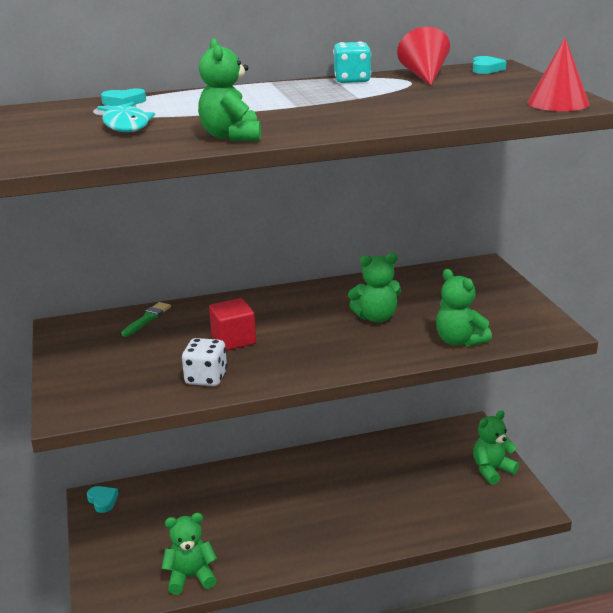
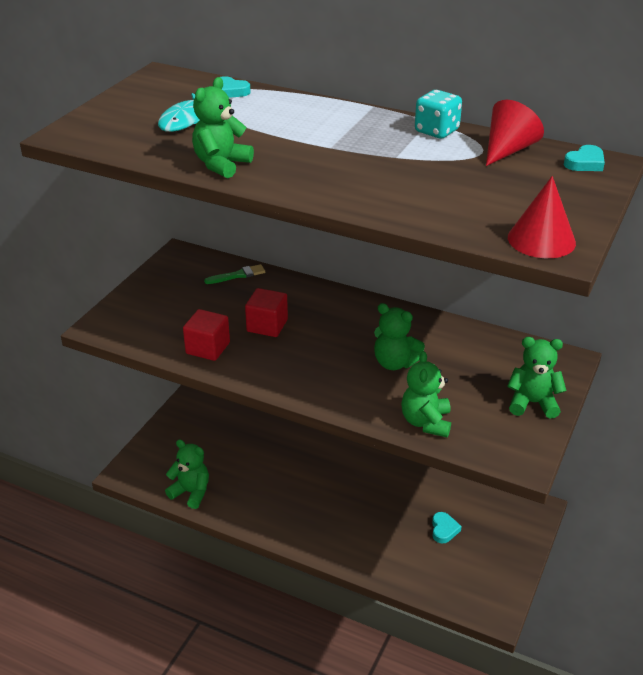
camera: 40 degrees right, 10 degrees up
(103, 501) = (198, 400): turquoise heart -> turquoise heart (444, 530)
(206, 378) = (208, 348): white dice -> red cube
(492, 470) = (503, 557): green teddy bear -> green teddy bear (532, 403)

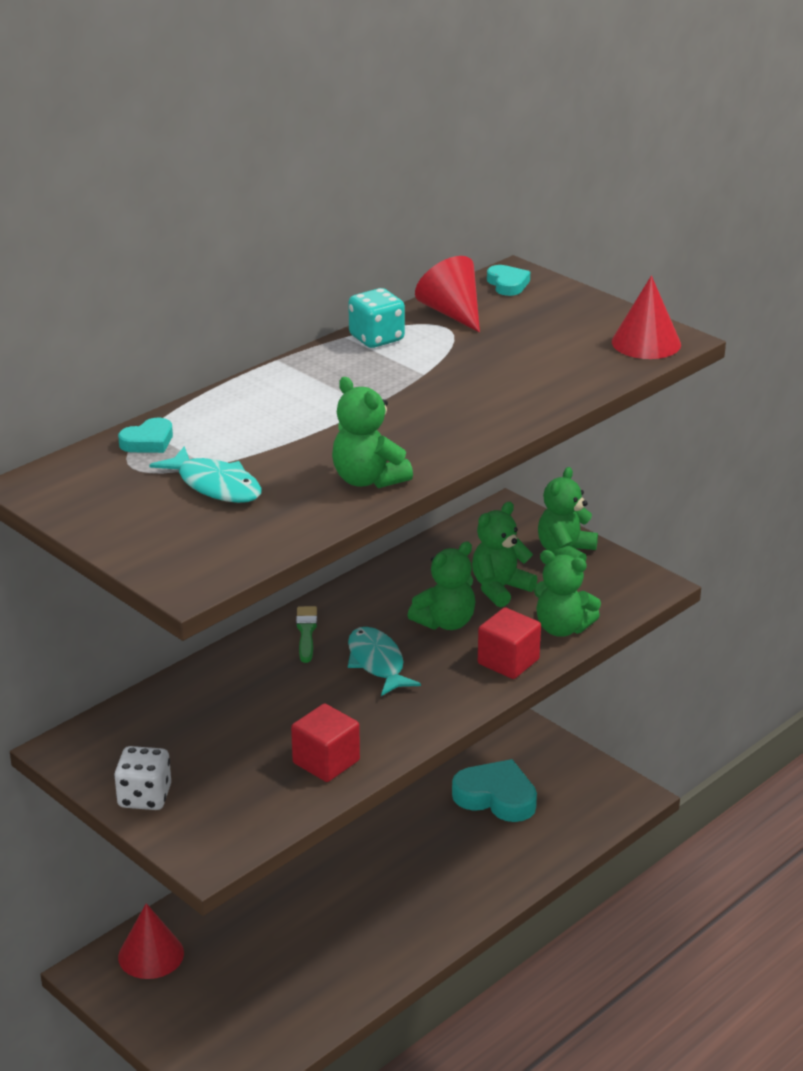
camera: 70 degrees left, 5 degrees down
(146, 291) = (145, 797): none -> white dice
(191, 492) = (307, 1017): green teddy bear -> green teddy bear (500, 589)
(217, 412) = (151, 955): none -> red cone
(238, 275) = (167, 705): green brush -> green brush (306, 632)
(267, 325) = (307, 702): red cube -> red cube (508, 661)
(327, 343) = (377, 663): none -> turquoise fish
(444, 530) = (496, 797): turquoise heart -> turquoise heart, size x1.91

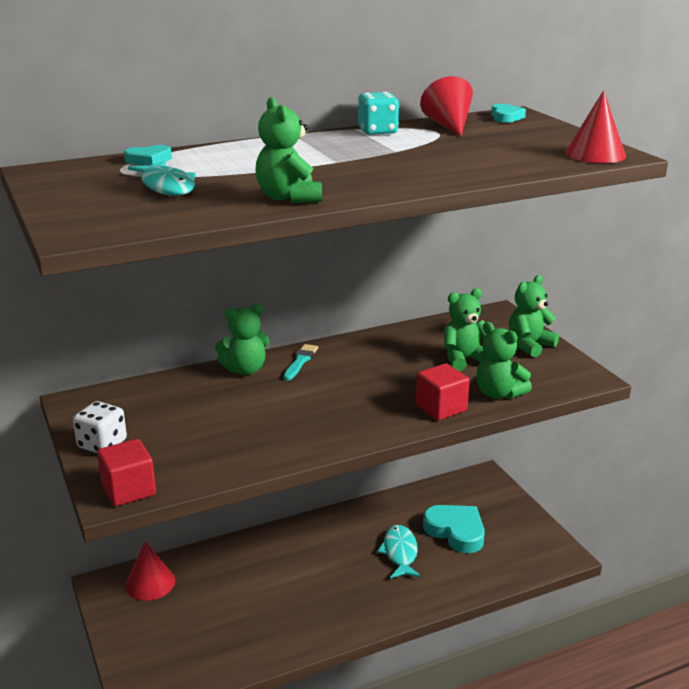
camera: 20 degrees right, 5 degrees down
(306, 632) = (300, 361): green brush -> turquoise brush
(326, 762) = (252, 448): red cube -> red cube (129, 490)
(377, 663) = (338, 390): turquoise fish -> turquoise fish (400, 553)
(445, 622) = (408, 373): green teddy bear -> green teddy bear (245, 370)

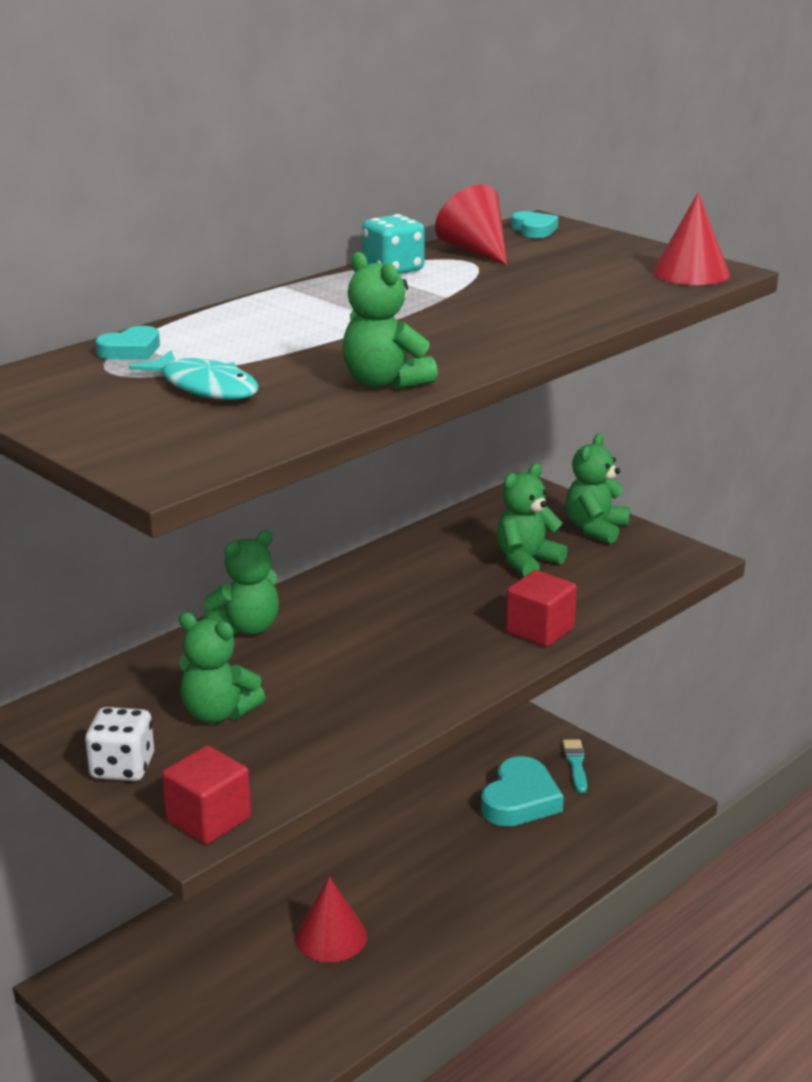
camera: 20 degrees left, 0 degrees up
(150, 583) = (139, 966): red cone -> red cone (331, 936)
(300, 361) = (315, 602): turquoise brush -> turquoise brush (576, 764)
(400, 553) = (462, 844): turquoise fish -> none
(456, 531) = (520, 800): turquoise heart -> turquoise heart turned 90 degrees clockwise
(498, 393) = (597, 598): green teddy bear -> green teddy bear (218, 713)

